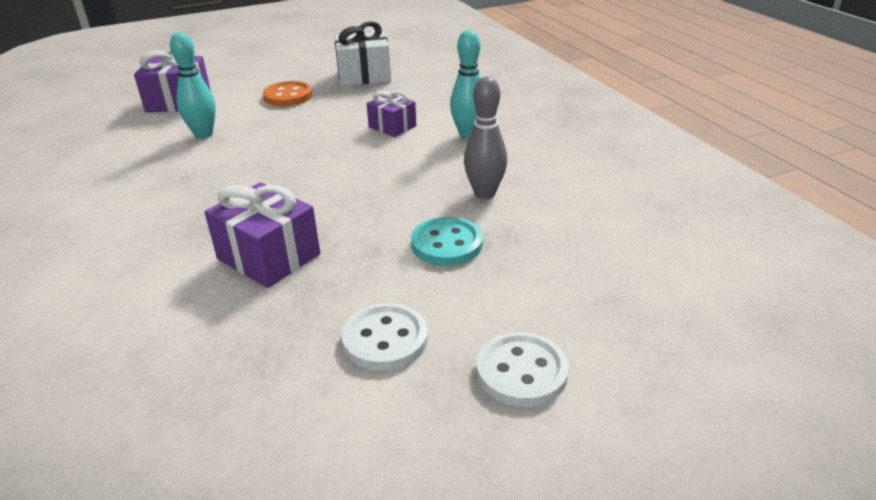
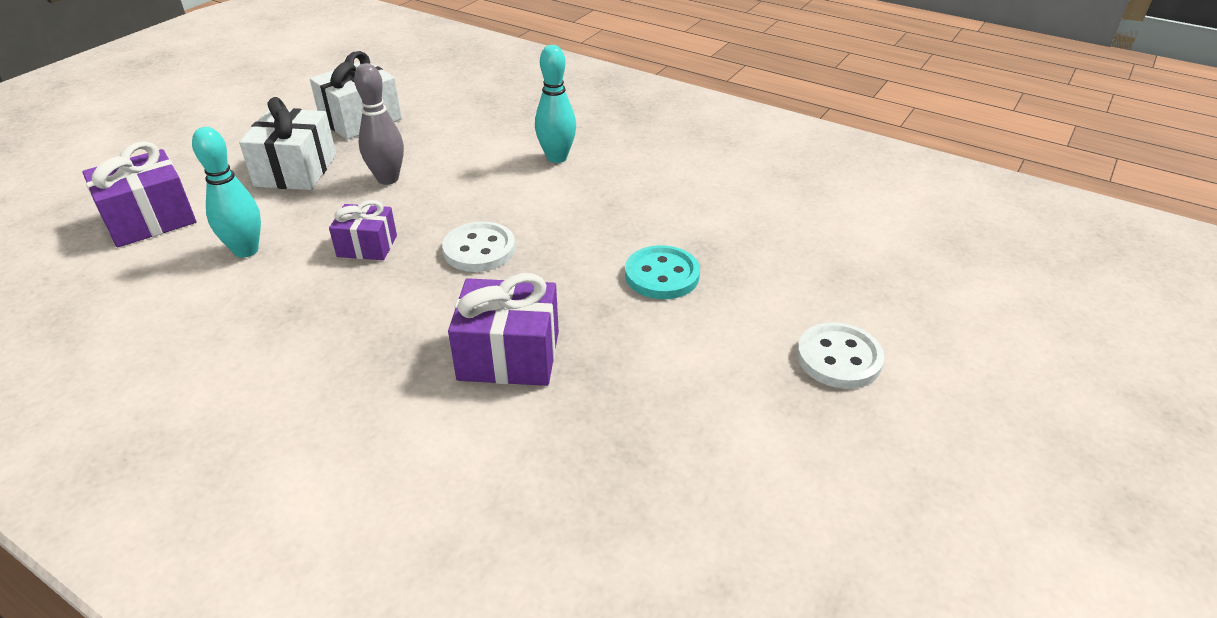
camera: 35 degrees left, 5 degrees up
(288, 96) = (296, 170): orange button -> white gift
(385, 339) = (709, 382): white button -> white button (479, 250)
(392, 127) = (467, 172): purple gift -> purple gift (367, 246)
(484, 193) = (640, 214): grey bowling pin -> grey bowling pin (388, 179)

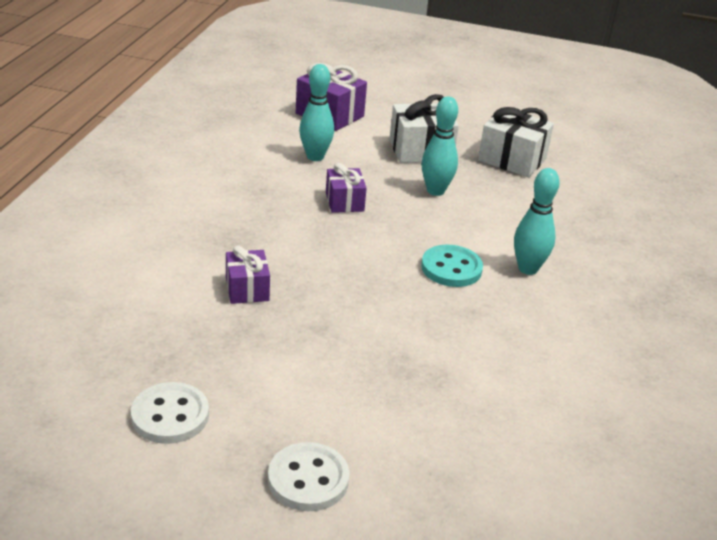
camera: 70 degrees right, 5 degrees down
(388, 179) = (435, 191): grey bowling pin -> turquoise bowling pin
(479, 250) = (366, 252): white button -> white button (170, 415)
(509, 355) = (247, 289): purple gift -> purple gift, size x0.63
(662, 275) = (380, 355): turquoise button -> turquoise button (451, 268)

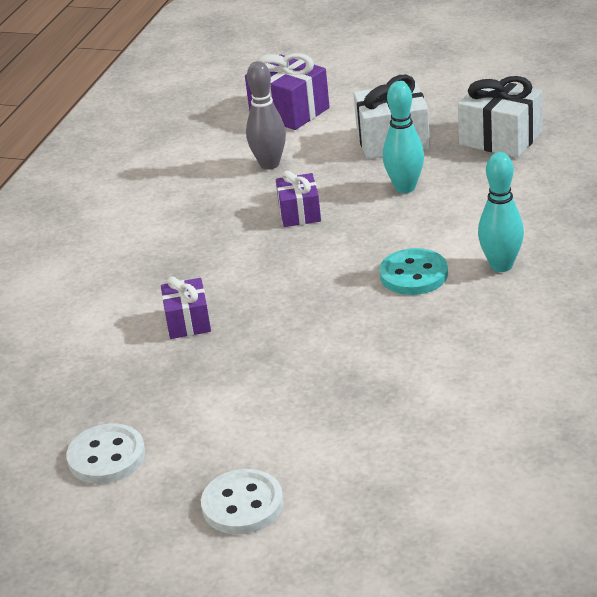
camera: 10 degrees right, 0 degrees up
(315, 157) = (269, 164): turquoise bowling pin -> grey bowling pin

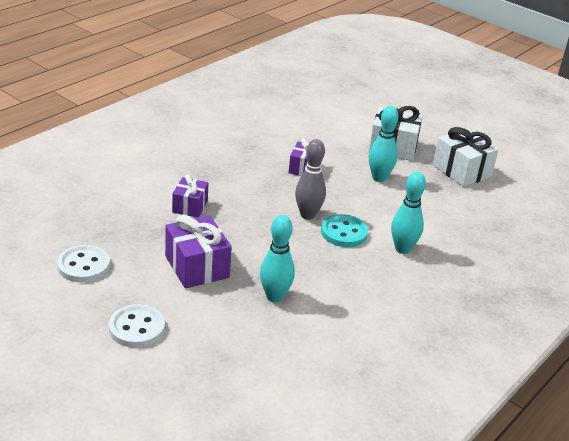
camera: 15 degrees right, 0 degrees up
(269, 164) = (308, 133): grey bowling pin -> grey bowling pin (307, 215)
(289, 111) = (344, 106): purple gift -> purple gift (197, 267)
(388, 390) = (274, 297): none -> turquoise bowling pin

